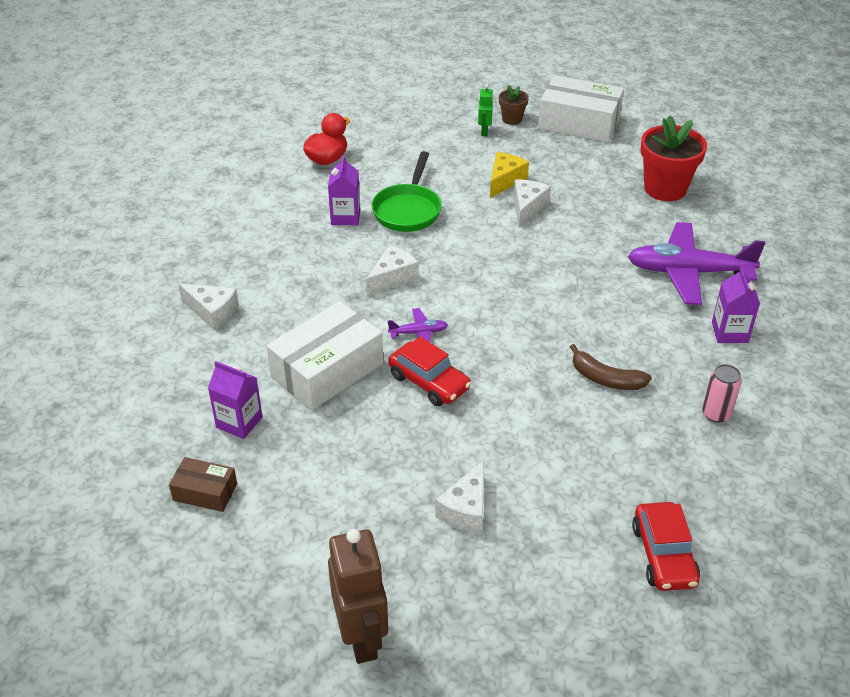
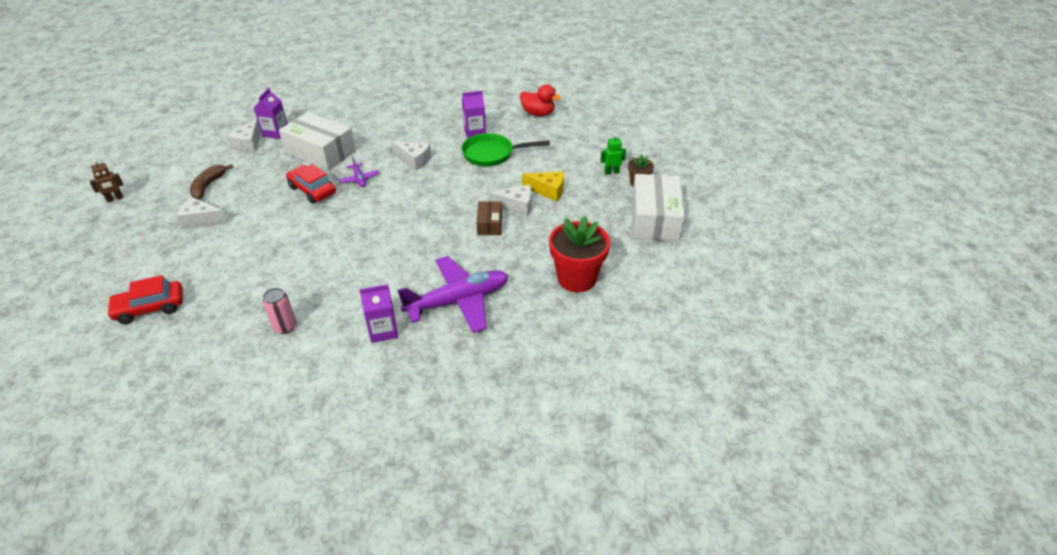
camera: 75 degrees right, 0 degrees up
(205, 492) = (224, 133): brown box -> brown box (489, 224)
(212, 312) = (367, 106): white cheese -> white cheese (249, 144)
(362, 637) = (115, 199): brown robot -> brown robot, size x0.49
(429, 382) = (312, 190): red car -> red car turned 105 degrees clockwise
(605, 379) = (321, 266): brown banana -> brown banana (208, 186)
(688, 272) = (458, 301): purple plane -> purple plane turned 75 degrees clockwise

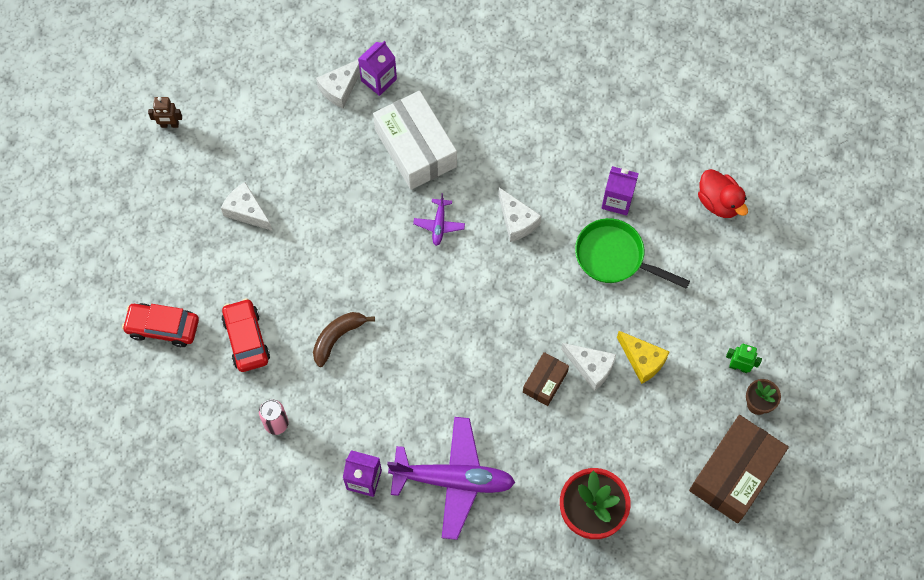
camera: 30 degrees right, 25 degrees up
(208, 186) = (271, 151): brown banana -> brown banana (337, 337)
(312, 190) = (379, 218): red car -> red car (246, 339)
(655, 219) = (735, 474): white box -> brown box

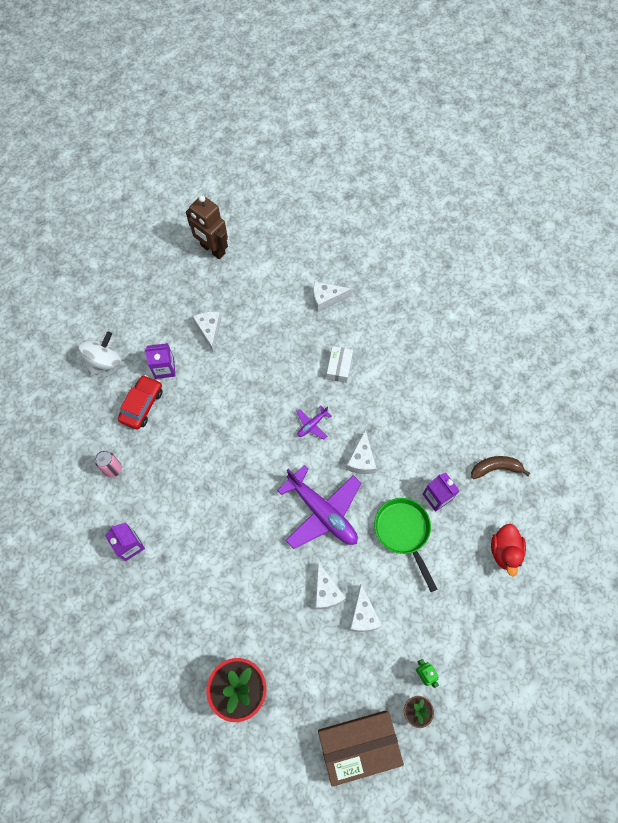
camera: 40 degrees right, 0 degrees up
(163, 327) = (104, 362): red car -> white spinning top
(169, 125) = (212, 249): brown robot -> brown robot, size x2.03
(337, 337) = (192, 446): brown banana -> brown banana (495, 468)
(378, 80) = (353, 310): purple carton -> purple carton (164, 368)
(415, 148) = (339, 367): white box -> white box, size x0.51
(453, 480) = (180, 591): purple plane -> purple plane (322, 512)
(545, 382) = (289, 577): brown box -> none
(642, 360) = (363, 615): yellow cheese -> white cheese

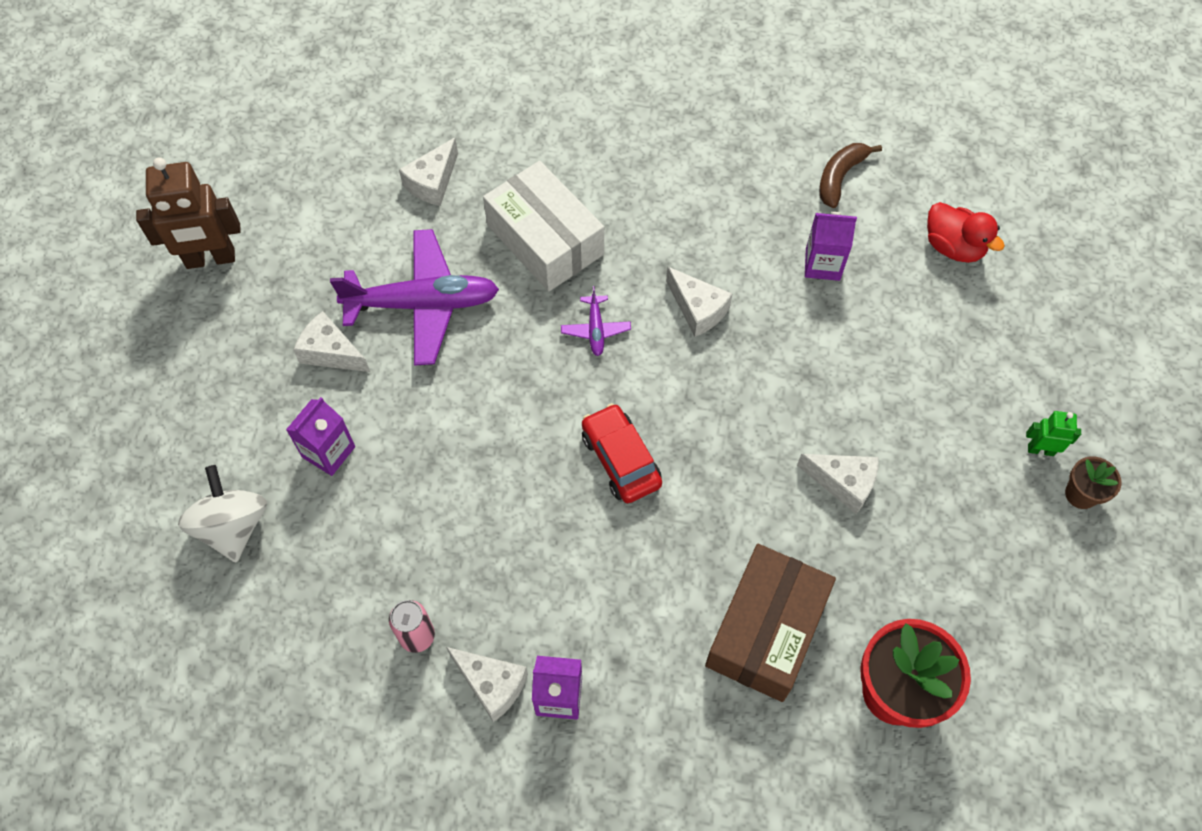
camera: 50 degrees left, 5 degrees down
(142, 405) = (355, 523): red car -> red car (620, 460)
(322, 512) = (729, 407): purple plane -> purple plane (423, 304)
(339, 367) = (545, 240): white box -> white box, size x1.95
(358, 746) = (1079, 595): brown box -> brown box (766, 630)
(363, 615) = (910, 462): white cheese -> white cheese (491, 684)
(403, 532) = (838, 335): green pan -> none

